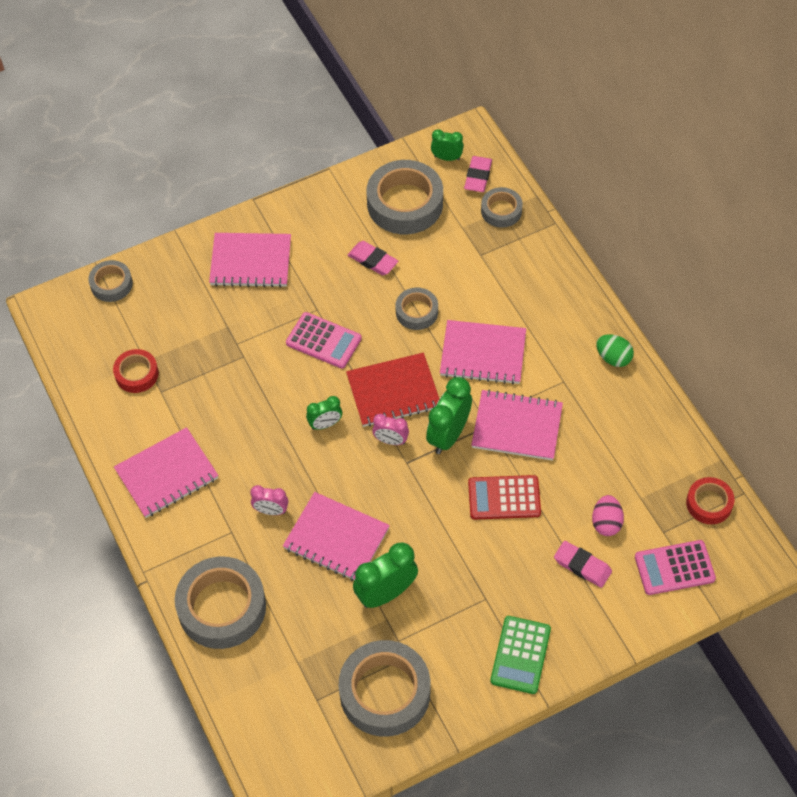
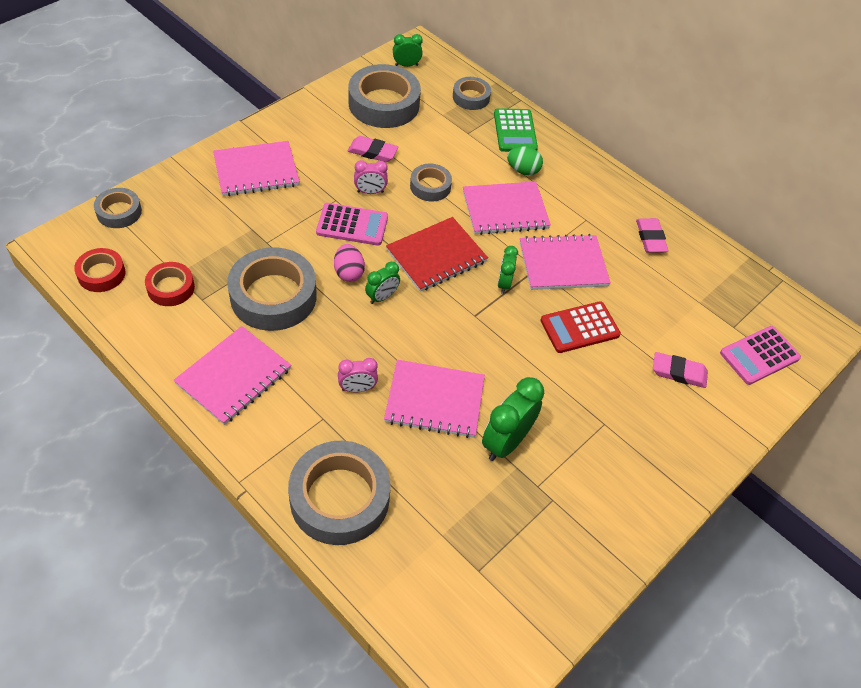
camera: 25 degrees left, 5 degrees down
(385, 692) = (546, 543): grey tape -> grey tape (273, 296)
(391, 441) = (451, 299): pink clock -> pink clock (370, 192)
(448, 435) = (504, 283): green clock -> green clock, size x0.57
(478, 176) = (439, 75): pink eraser -> pink eraser (650, 238)
(520, 655) = (662, 469): green calculator -> green calculator (515, 131)
(606, 523) = (681, 330): pink egg -> pink egg (348, 272)
(613, 358) = (619, 193): green egg -> green egg (523, 170)
(709, 503) = (759, 294): red tape -> red tape (101, 274)

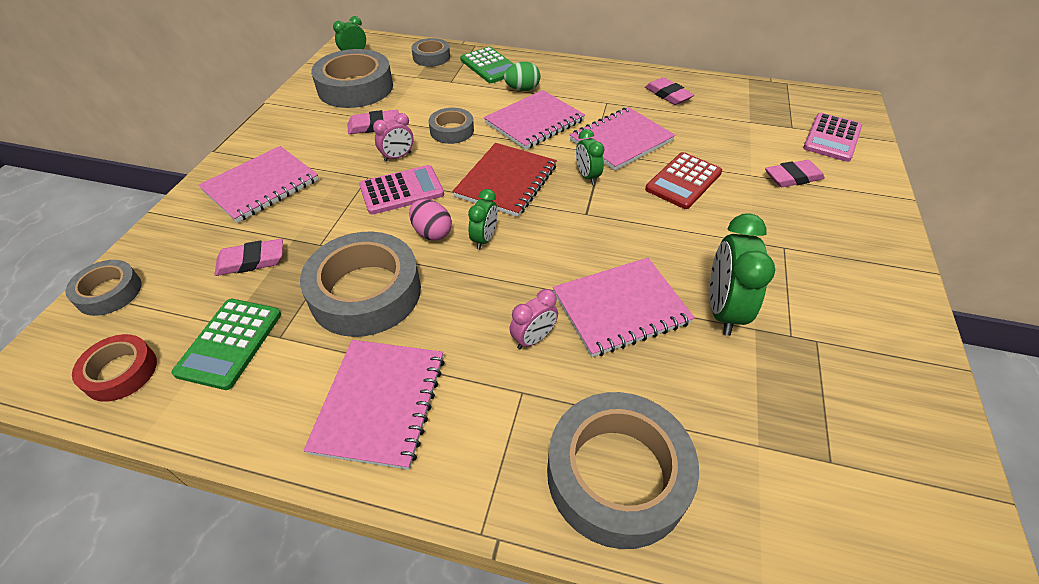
camera: 25 degrees left, 5 degrees down
(171, 288) = (230, 343): red tape -> green calculator
(215, 233) = (251, 261): none -> pink eraser

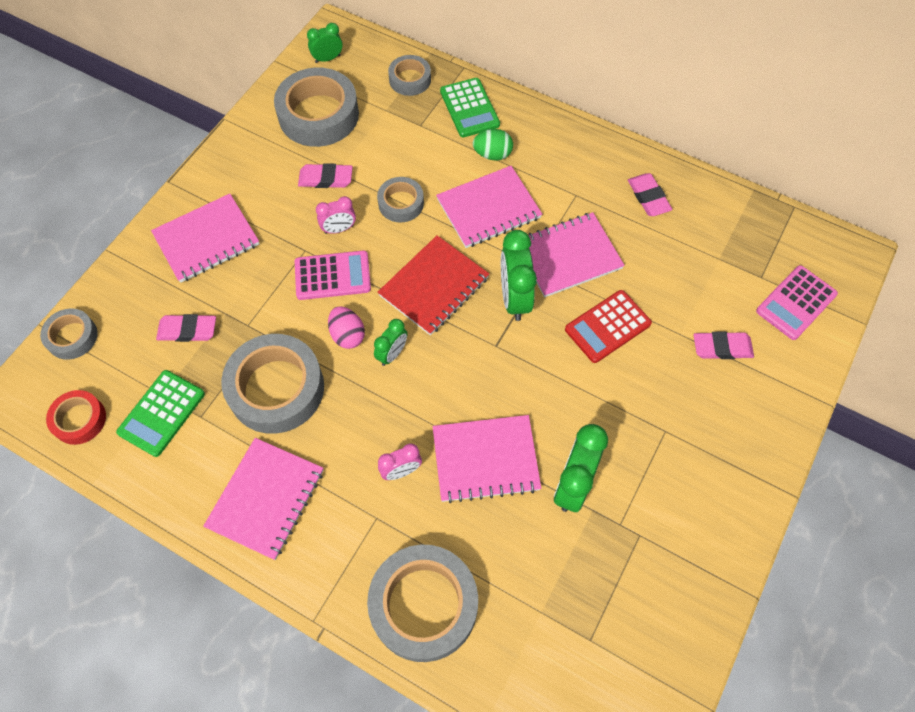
camera: 15 degrees right, 15 degrees up
(587, 176) = (514, 298): green clock -> green clock, size x1.75

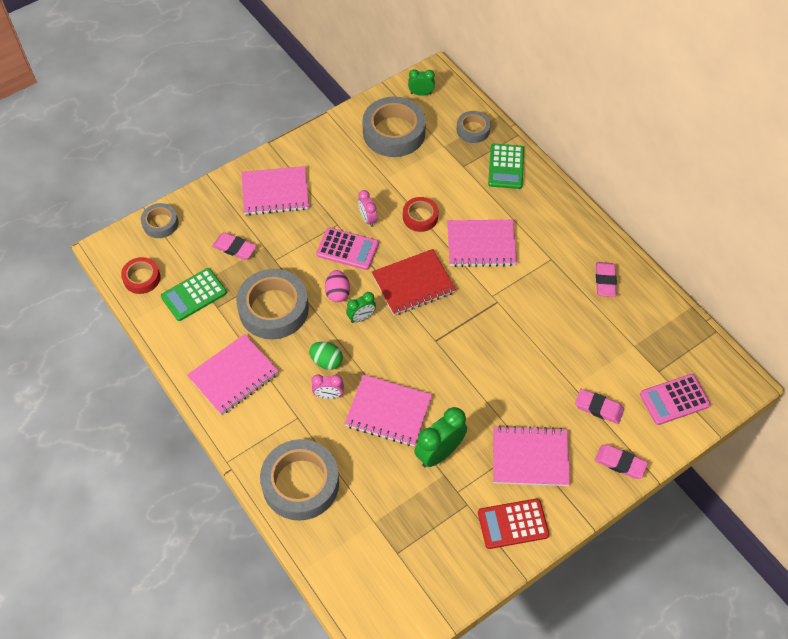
camera: 25 degrees right, 5 degrees down
(326, 179) = (376, 180): pink eraser -> pink eraser (620, 463)
(339, 229) = (368, 219): pink clock -> pink clock turned 60 degrees clockwise
(401, 203) = (420, 217): grey tape -> red tape
(492, 154) = (505, 207): green egg -> green egg (326, 361)
(514, 298) = (466, 314): green clock -> none
(568, 256) = (521, 300): pink notebook -> pink notebook (530, 457)
(607, 326) = (522, 359): red calculator -> red calculator (513, 524)

